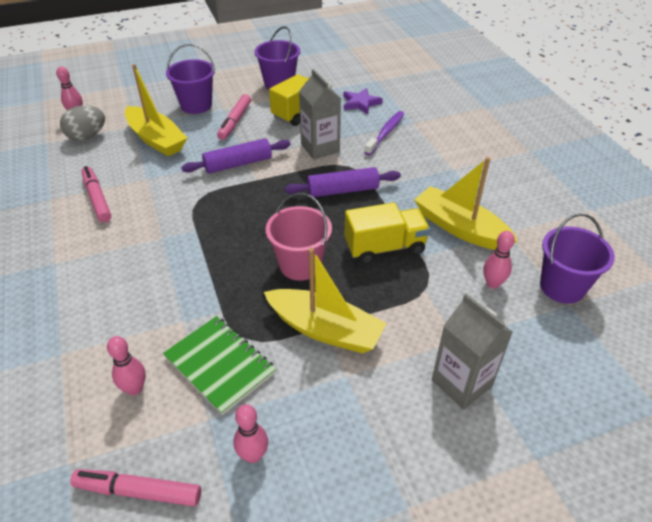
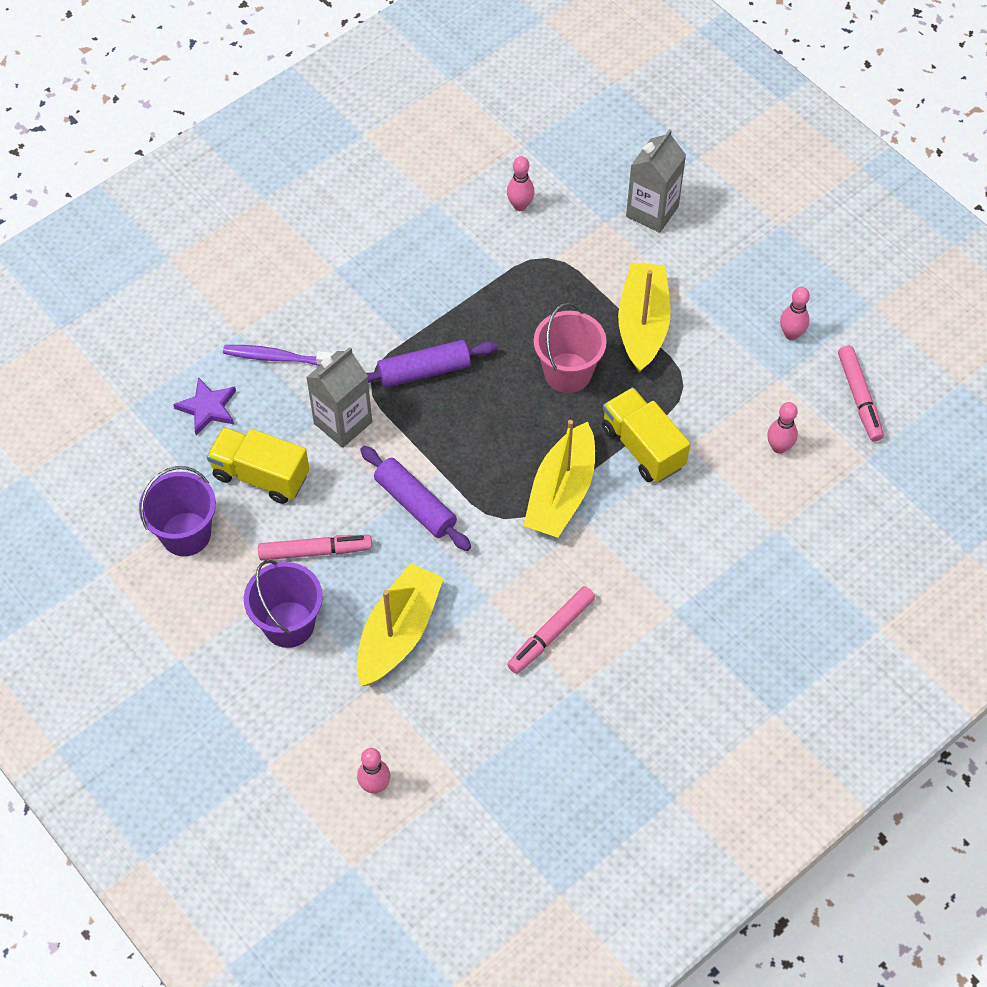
camera: 110 degrees left, 15 degrees up
(87, 136) = (426, 732): grey egg -> none
(220, 365) = (722, 392): green notebook -> none
(343, 190) = (424, 371): purple rolling pin -> purple rolling pin turned 75 degrees counterclockwise
(385, 247) = (507, 305): yellow truck -> yellow truck (643, 447)
(460, 228) = (445, 245): yellow boat -> yellow boat (561, 493)
(562, 287) = (500, 152): purple bucket -> none

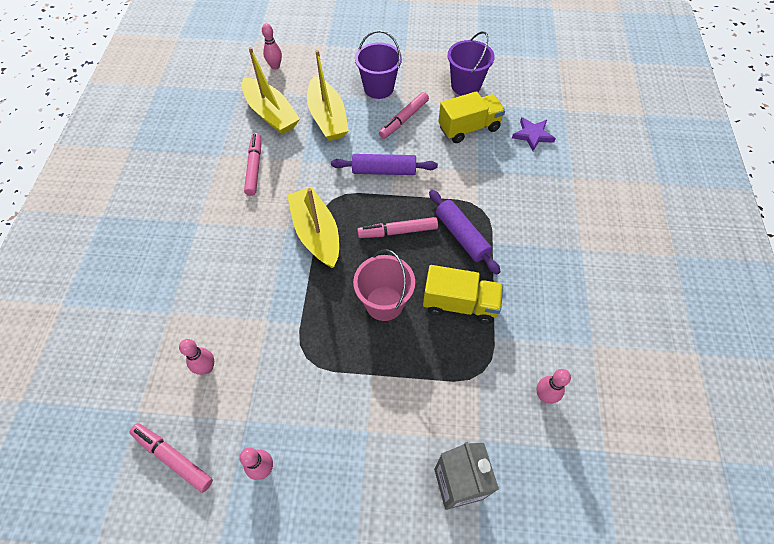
camera: 135 degrees right, 0 degrees up
(278, 358) = (537, 181): purple toothbrush -> none
(343, 423) = (465, 178): grey carton -> none
(424, 371) = (461, 236): purple rolling pin -> purple rolling pin turned 60 degrees counterclockwise
(479, 426) = (398, 231): none -> pink marker
(643, 324) = (372, 378): yellow boat -> yellow boat (271, 114)
(643, 447) = (295, 295): yellow truck -> yellow truck (460, 304)

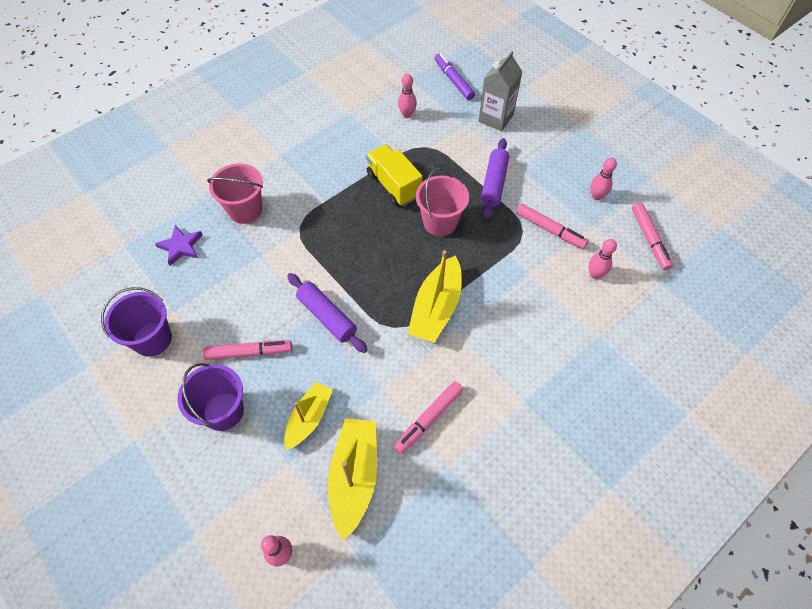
camera: 135 degrees left, 0 degrees up
(327, 118) = (309, 418): yellow boat -> yellow boat, size x0.66
(398, 231) = (376, 259): pink marker -> pink marker (549, 229)
(461, 236) = (338, 221): purple rolling pin -> purple rolling pin (494, 183)
(469, 128) = (214, 295): yellow truck -> none
(534, 188) = (245, 210): none -> pink bucket
(560, 500) = (453, 81): none -> purple marker

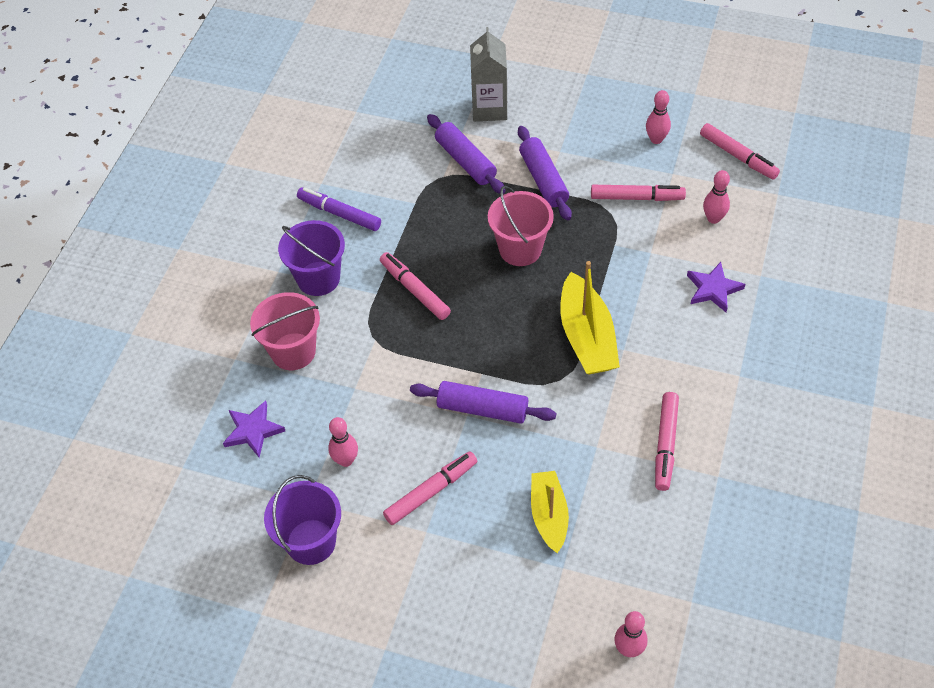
camera: 30 degrees left, 5 degrees down
(223, 411) = (455, 563): purple bucket -> purple bucket (318, 278)
(350, 212) = (415, 290): none -> pink marker
(354, 477) = (639, 539): yellow boat -> none
(393, 185) = (438, 237): yellow truck -> none
(407, 115) = (388, 153): pink bowling pin -> pink bowling pin (346, 460)
(451, 145) = (465, 161): none -> purple rolling pin
(453, 81) = (409, 89): purple marker -> purple marker (339, 214)
(554, 326) = (713, 289): none -> purple star

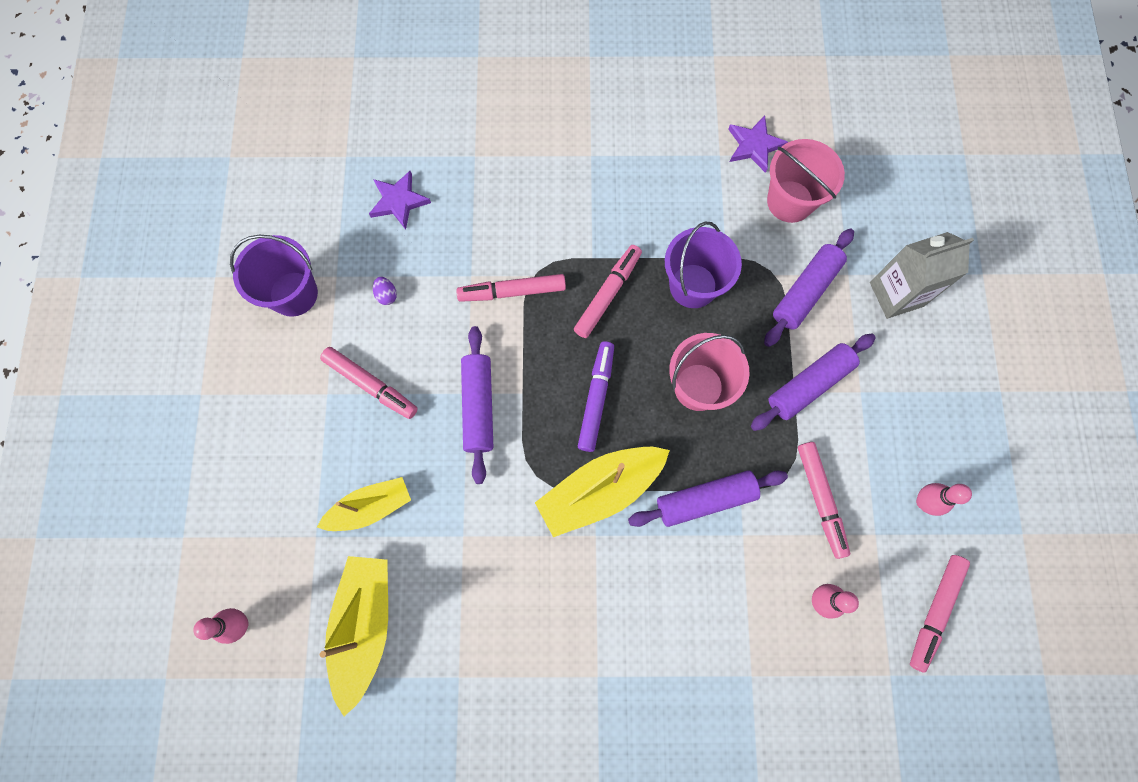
camera: 70 degrees right, 20 degrees up
(293, 351) = (497, 204): pink bucket -> pink bucket (790, 201)
(318, 278) = (593, 196): purple bucket -> purple bucket (693, 286)
(339, 214) = (684, 187): purple marker -> purple marker (596, 398)
(346, 460) = (387, 295): pink bowling pin -> purple egg
(615, 268) = (705, 500): none -> purple rolling pin
(656, 541) = (364, 626): none -> yellow boat
(666, 444) = (484, 610): pink marker -> pink marker (512, 291)
(713, 289) = (712, 621): purple star -> purple star (754, 145)

